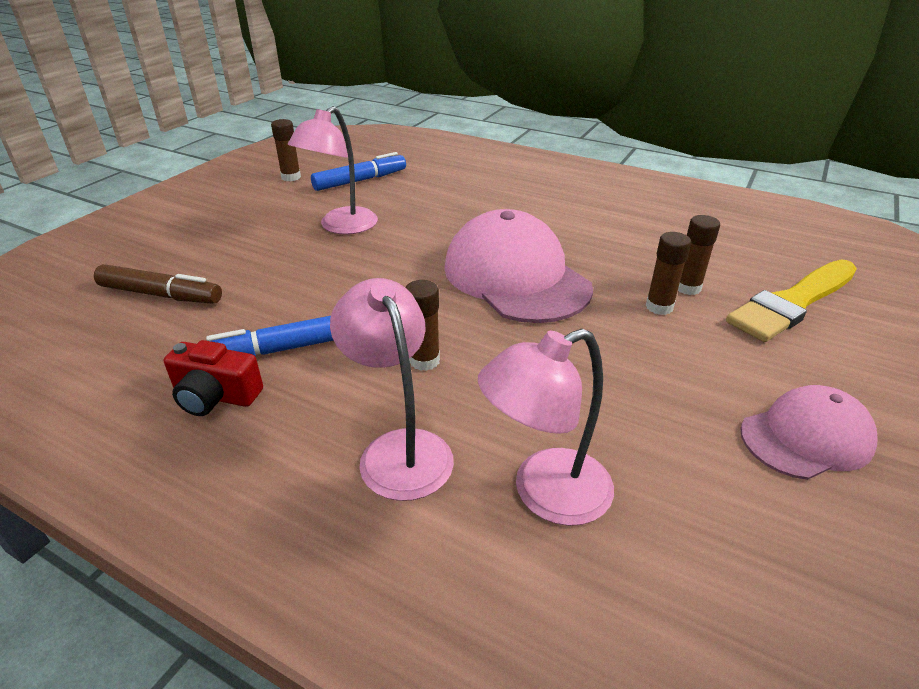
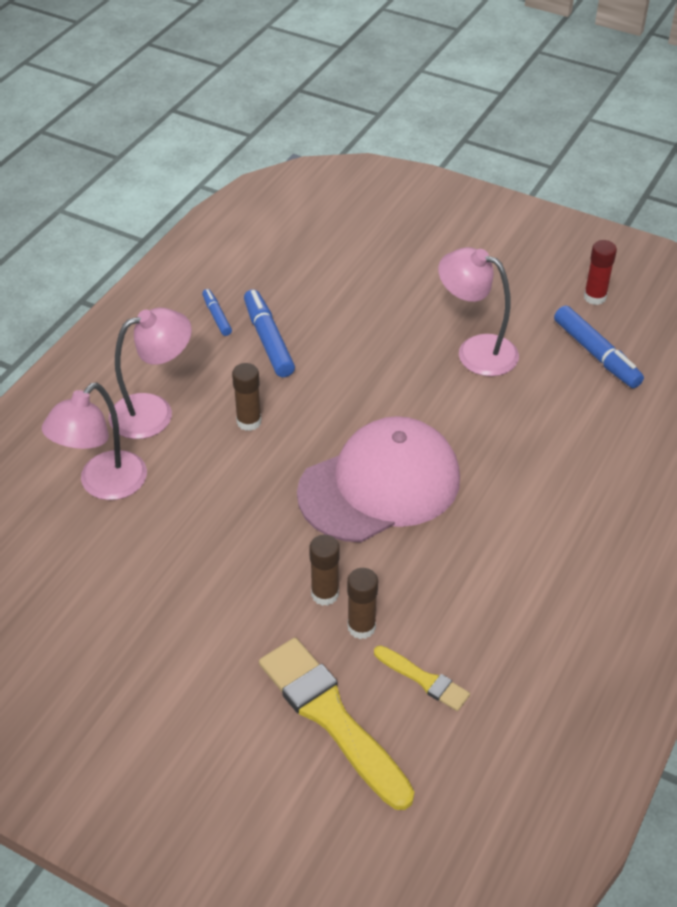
camera: 90 degrees right, 10 degrees up
(161, 295) = (345, 260): brown marker -> none
(215, 396) = (217, 316): red camera -> blue marker
(291, 177) = (594, 297): brown glue stick -> red glue stick
(545, 494) = (104, 485): pink lamp -> pink lamp turned 120 degrees counterclockwise
(725, 260) = (424, 680): none -> yellow brush
(806, 437) = (135, 654): pink cap -> none

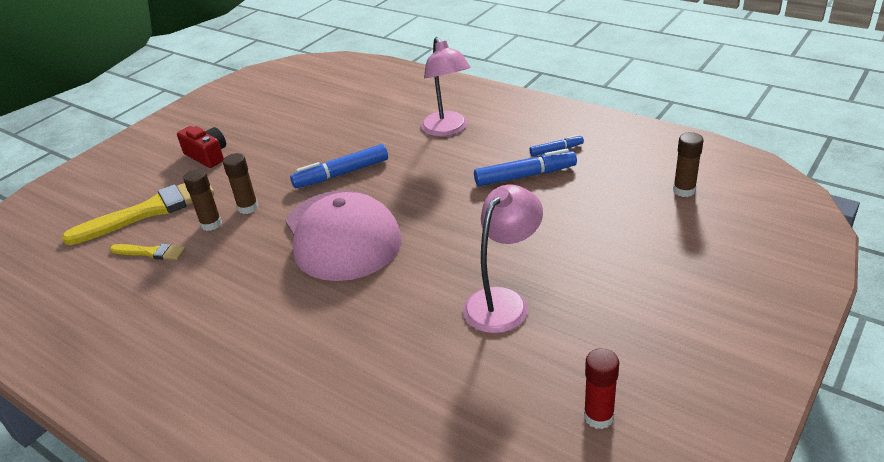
camera: 100 degrees right, 10 degrees down
(104, 485) = (381, 117): pink lamp -> none
(184, 686) = (207, 156): none -> red camera
(249, 422) = (429, 170): brown glue stick -> brown glue stick (684, 190)
(424, 680) = (151, 252): yellow brush -> yellow brush turned 120 degrees counterclockwise
(596, 354) = (490, 403): blue marker -> blue marker (341, 174)

